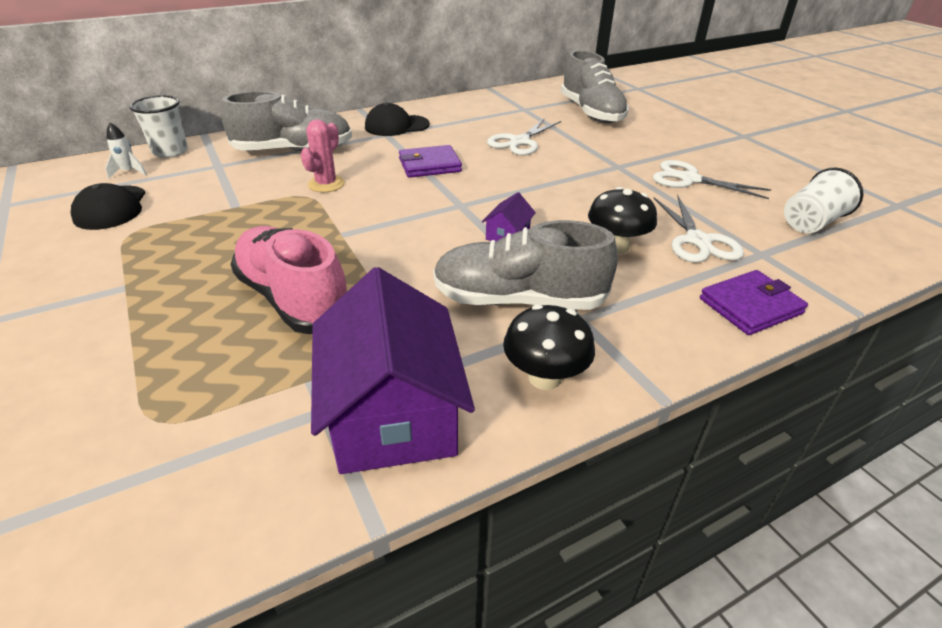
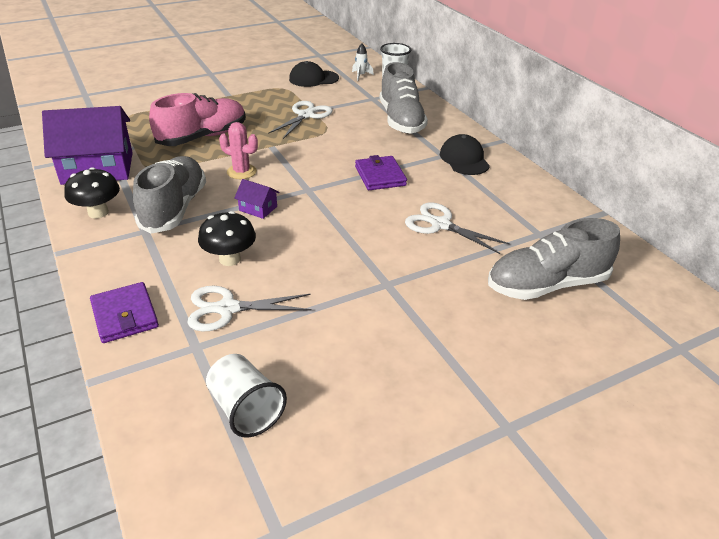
camera: 90 degrees right, 0 degrees up
(326, 184) = (344, 136): pink cactus -> pink cactus (241, 172)
(689, 179) = (356, 332): white scissors -> white scissors (306, 115)

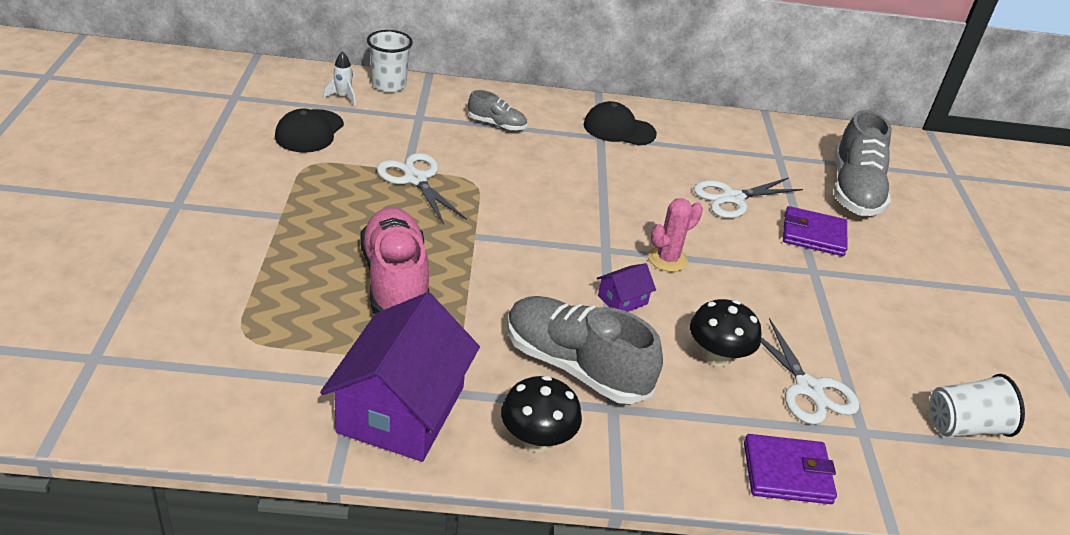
camera: 65 degrees left, 0 degrees up
(227, 309) = (808, 388): white scissors -> white scissors turned 45 degrees counterclockwise
(241, 172) = (524, 282): pink cactus -> pink cactus (667, 259)
(380, 176) = (613, 191): purple wallet -> purple wallet (813, 235)
(401, 120) = (497, 124): grey shoe -> grey shoe, size x0.50

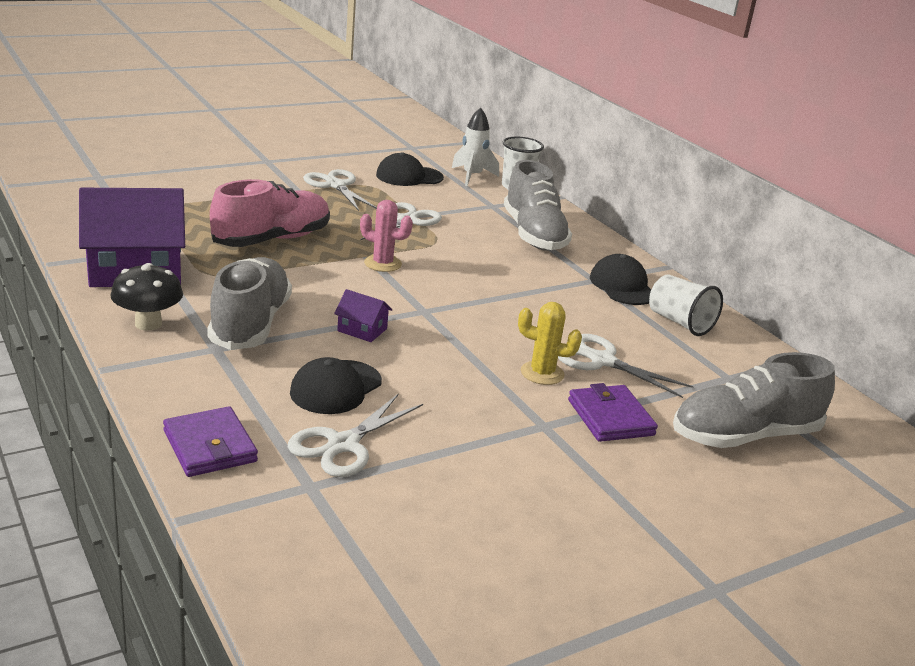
camera: 60 degrees right, 10 degrees down
(292, 186) = (336, 185): none -> white scissors
(343, 96) = (472, 176): white rocket -> white rocket, size x1.61
(497, 124) = (533, 235): grey shoe -> grey shoe, size x2.00
(667, 259) = (450, 341): pink cactus -> pink cactus (382, 263)
(717, 357) = (335, 387): black mushroom -> black cap
(739, 236) = (542, 373): none -> yellow cactus
(964, 426) = (387, 558): white cup -> white cup (679, 322)

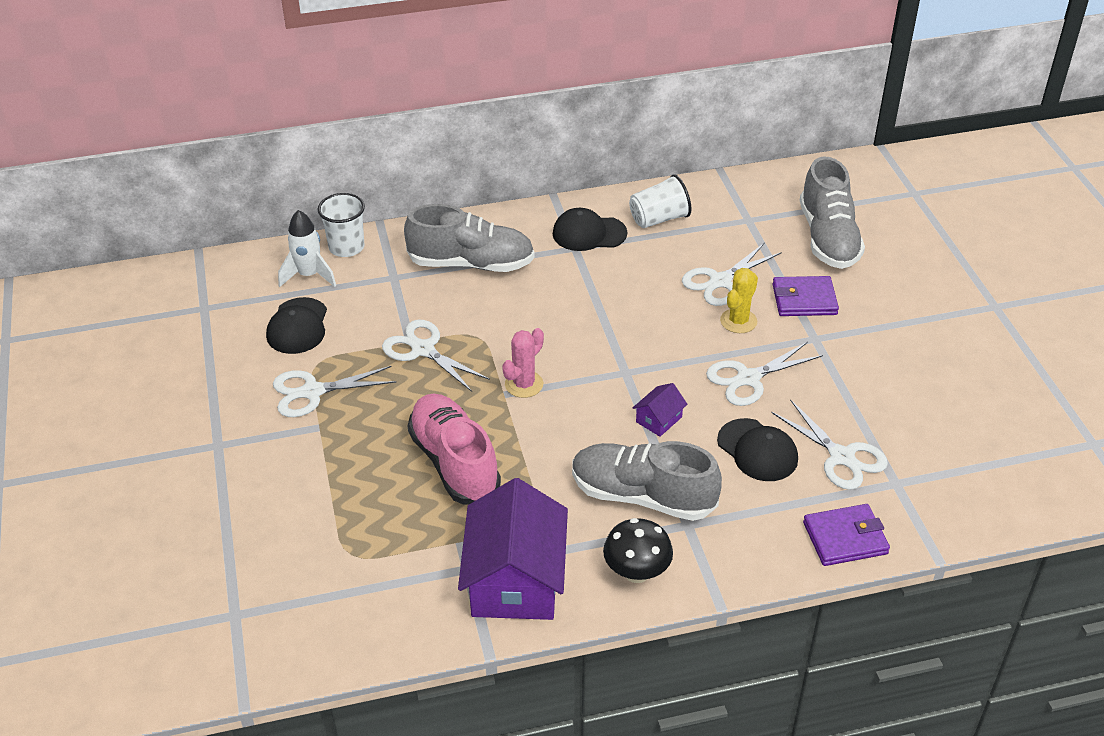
camera: 70 degrees left, 15 degrees up
(449, 381) = (748, 378): none -> white scissors

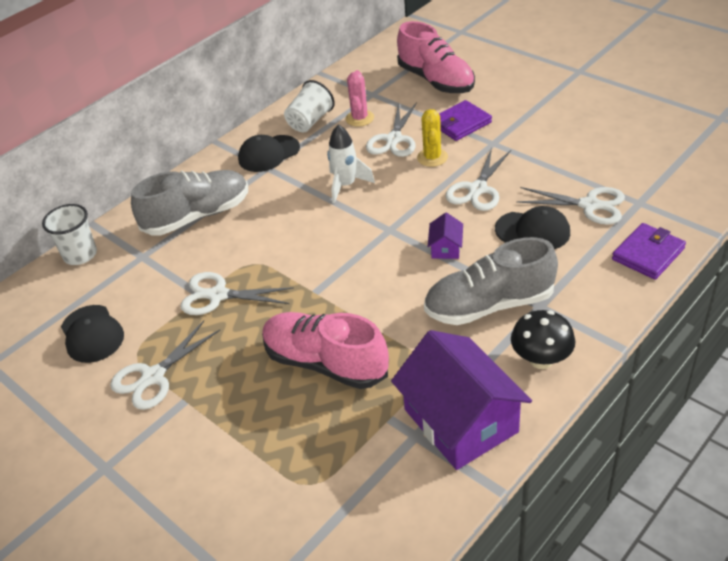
camera: 30 degrees left, 0 degrees up
(309, 275) = (66, 291): white rocket -> white rocket (346, 185)
(524, 384) = (323, 277): pink cactus -> pink cactus (359, 118)
(828, 238) = (436, 80): grey shoe -> pink shoe

